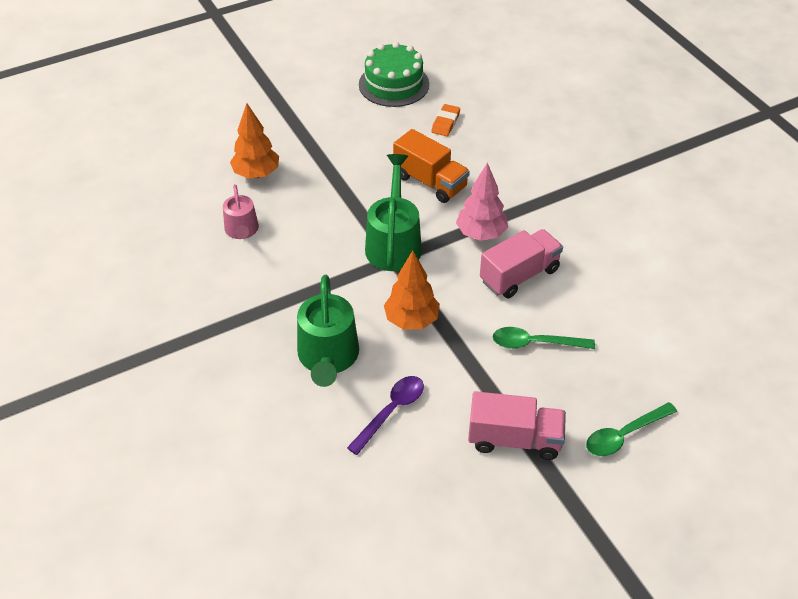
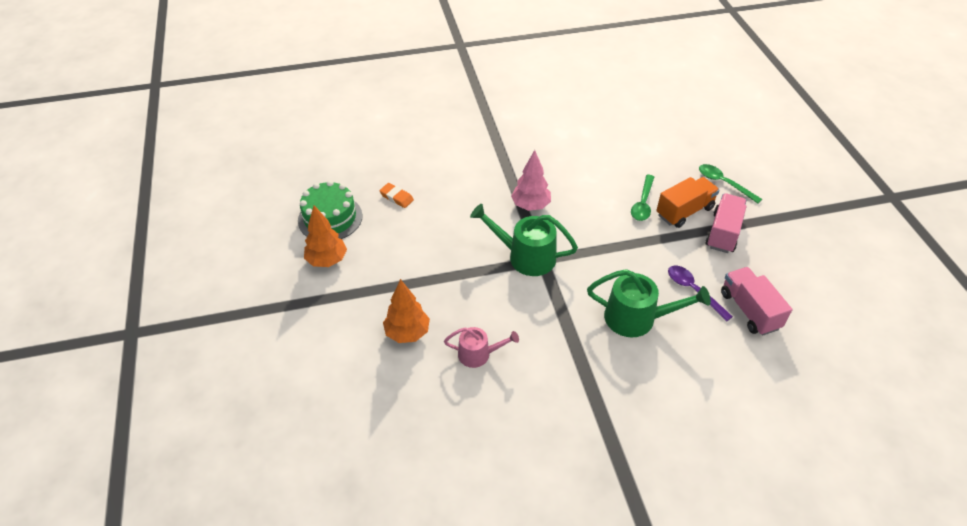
camera: 75 degrees left, 0 degrees up
(411, 320) = (609, 262): orange tree -> orange tree (327, 260)
(430, 182) = (463, 221): orange truck -> orange truck (684, 211)
(519, 275) = (578, 196): pink truck -> pink truck (749, 310)
(624, 435) = (723, 183): green spoon -> green spoon turned 150 degrees clockwise

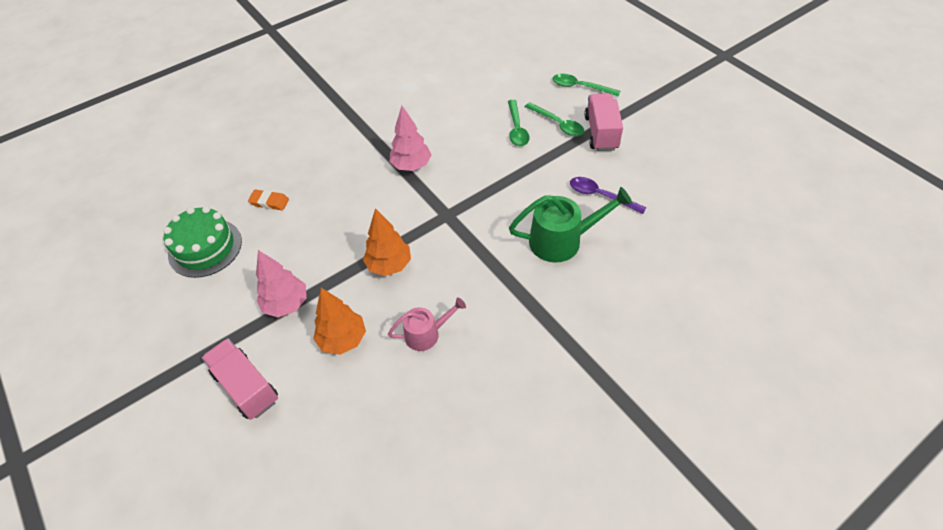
camera: 20 degrees left, 5 degrees up
(327, 260) = (221, 294): orange tree -> orange tree (389, 265)
(375, 287) = (287, 304): none -> pink tree
(526, 256) = (429, 217): green watering can -> none
(684, 211) = (558, 124): orange truck -> green spoon
(749, 310) = (657, 196): pink truck -> pink truck (246, 386)

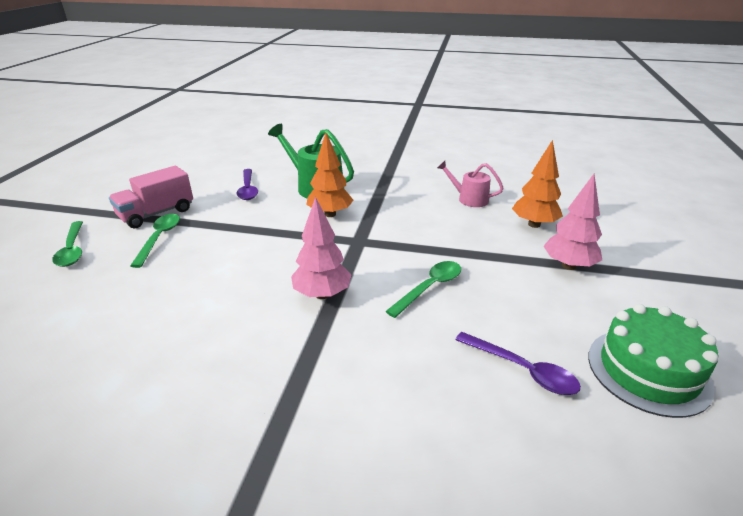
camera: 135 degrees left, 20 degrees down
(246, 386) = (636, 240): pink truck -> none
(269, 202) = (523, 370): orange eraser -> purple spoon
(389, 265) = (450, 240): orange tree -> orange tree (330, 214)
(517, 129) = (189, 257): green spoon -> green spoon (430, 287)

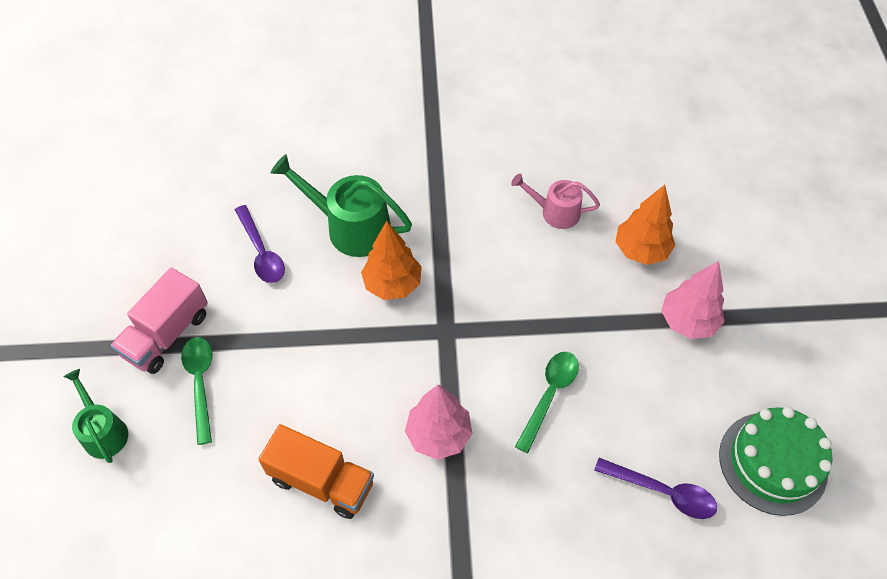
camera: 15 degrees left, 25 degrees up
(72, 250) = (103, 431): green spoon -> green watering can
(208, 304) = (322, 481): none -> orange truck

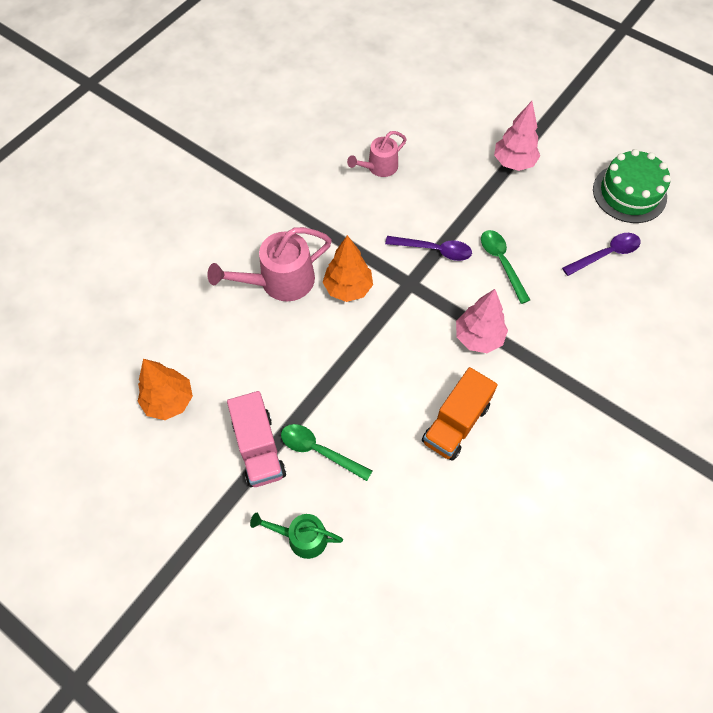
camera: 50 degrees left, 5 degrees up
(261, 252) = (247, 347): purple spoon -> purple spoon (434, 250)
(322, 481) = (455, 423): orange truck -> orange truck turned 150 degrees clockwise
(351, 227) = (280, 281): green watering can -> pink watering can
(641, 250) = (447, 147): orange tree -> orange tree (169, 401)

